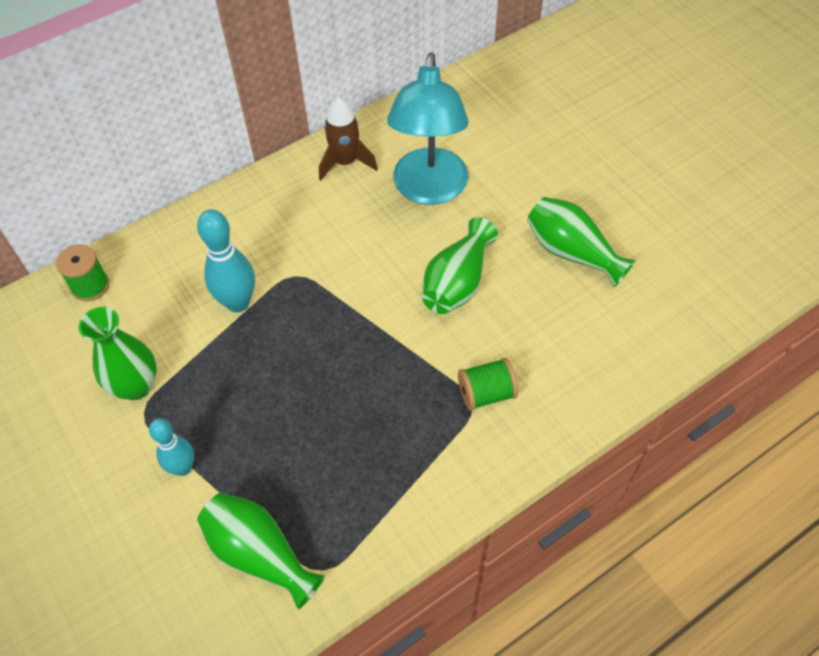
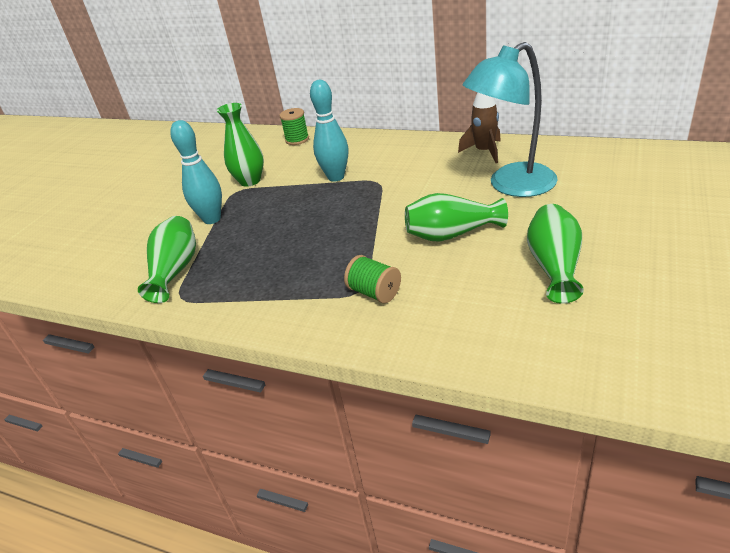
camera: 60 degrees right, 20 degrees down
(183, 468) = (212, 219): turquoise bowling pin -> turquoise bowling pin, size x1.52

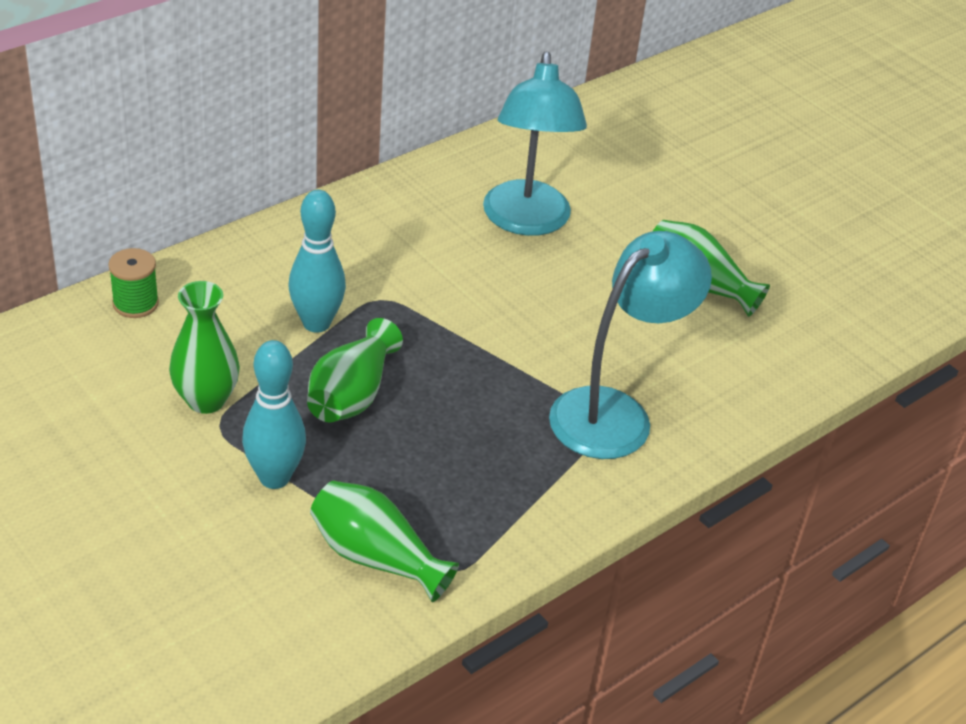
camera: 70 degrees left, 5 degrees up
(374, 292) = (615, 413): green spool -> turquoise lamp
(451, 234) = (570, 310): green vase -> green vase (351, 395)
(484, 152) = (425, 192): brown rocket -> none

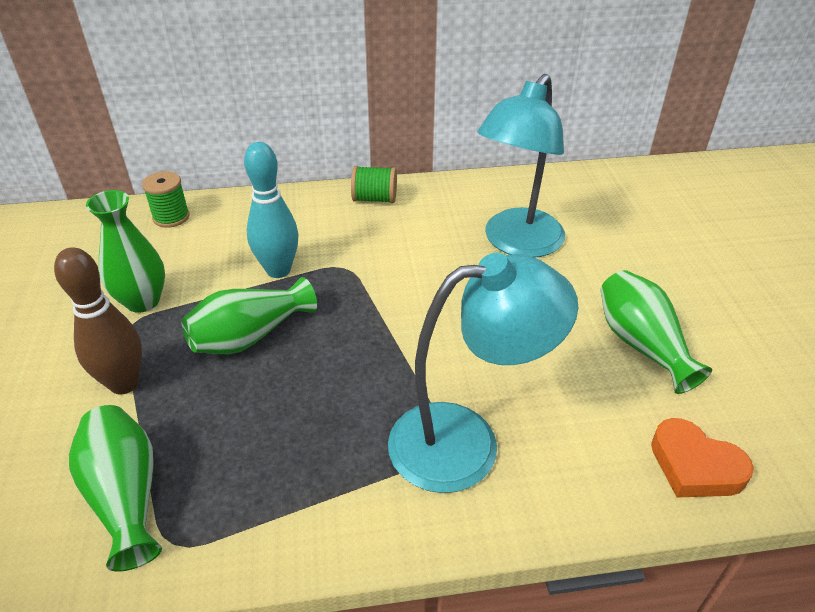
camera: 35 degrees right, 0 degrees up
(274, 477) = (124, 383): turquoise bowling pin -> brown bowling pin
(345, 215) = (374, 199): none -> green spool
(790, 367) = (695, 466): none -> orange heart

